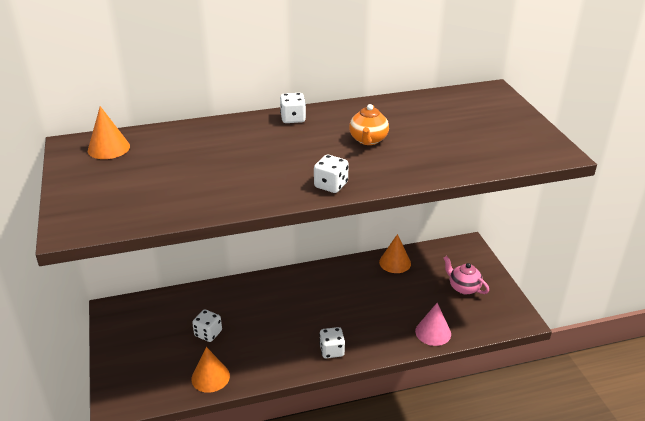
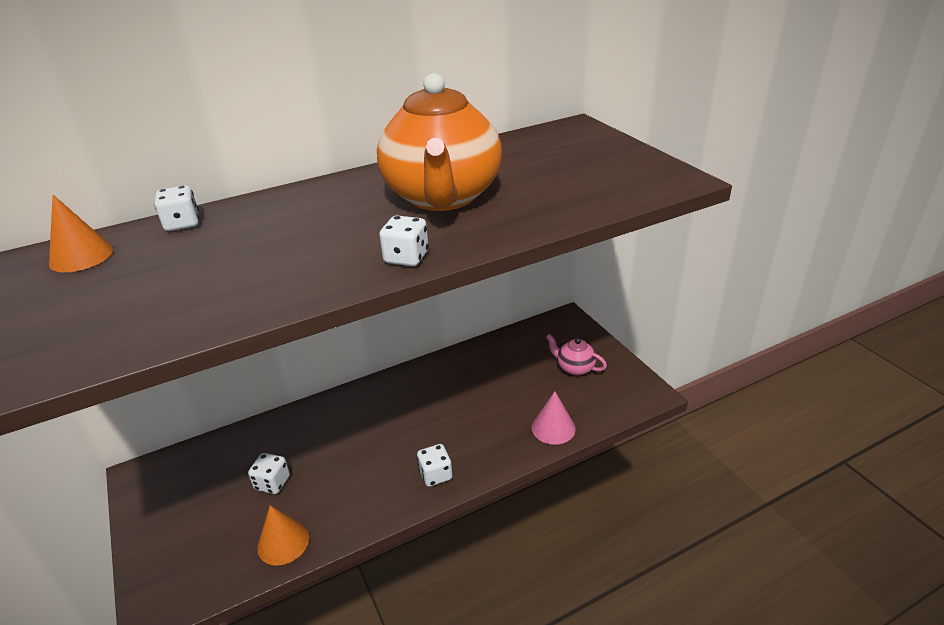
camera: 10 degrees left, 0 degrees up
(293, 118) = (339, 186): white dice -> white dice (182, 223)
(368, 140) = (442, 197): orange teapot -> orange teapot, size x2.32
(395, 262) = (488, 352): orange cone -> none

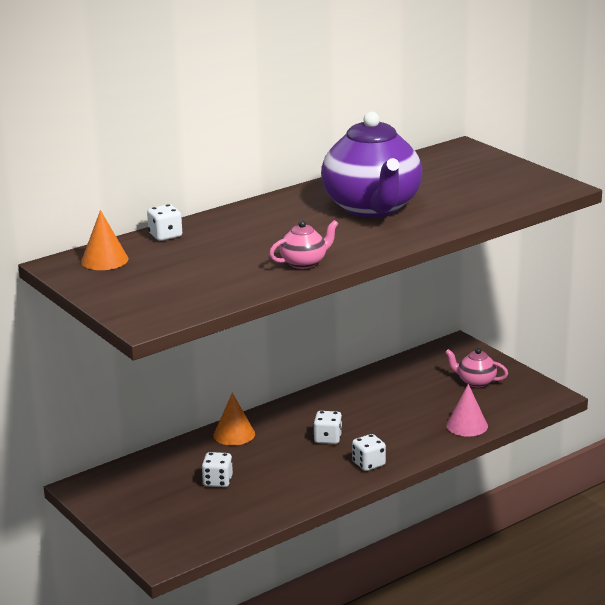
camera: 10 degrees left, 10 degrees down
(283, 542) = (251, 514): orange cone -> orange cone (234, 434)
(310, 278) = (304, 263): none -> pink teapot
(406, 257) = (368, 247): white dice -> white dice (328, 438)
(442, 197) = (372, 207): orange teapot -> purple teapot

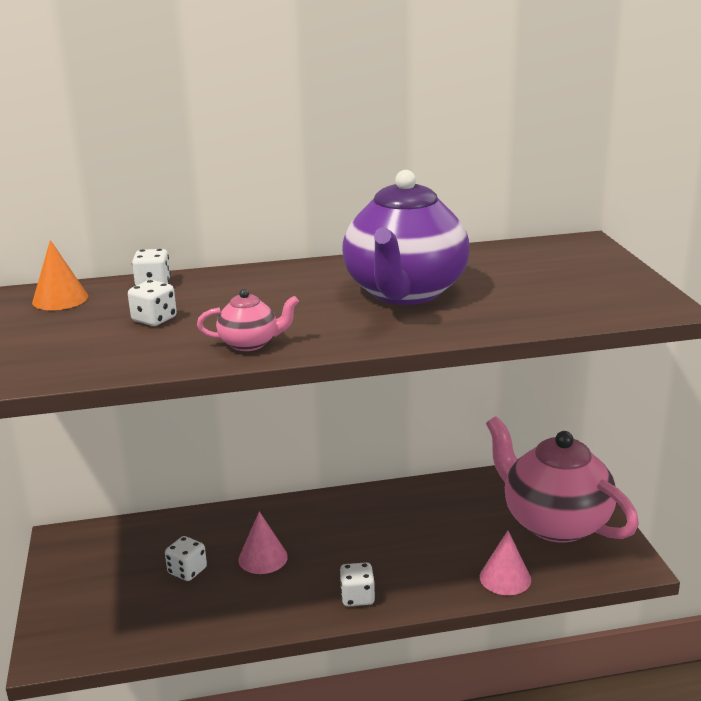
camera: 25 degrees right, 0 degrees up
(234, 434) = (252, 518): orange cone -> none
(271, 458) = (263, 558): none -> pink cone
(328, 438) = (340, 550): white dice -> white dice (154, 319)
(476, 382) = (554, 522): pink teapot -> pink teapot, size x2.32

